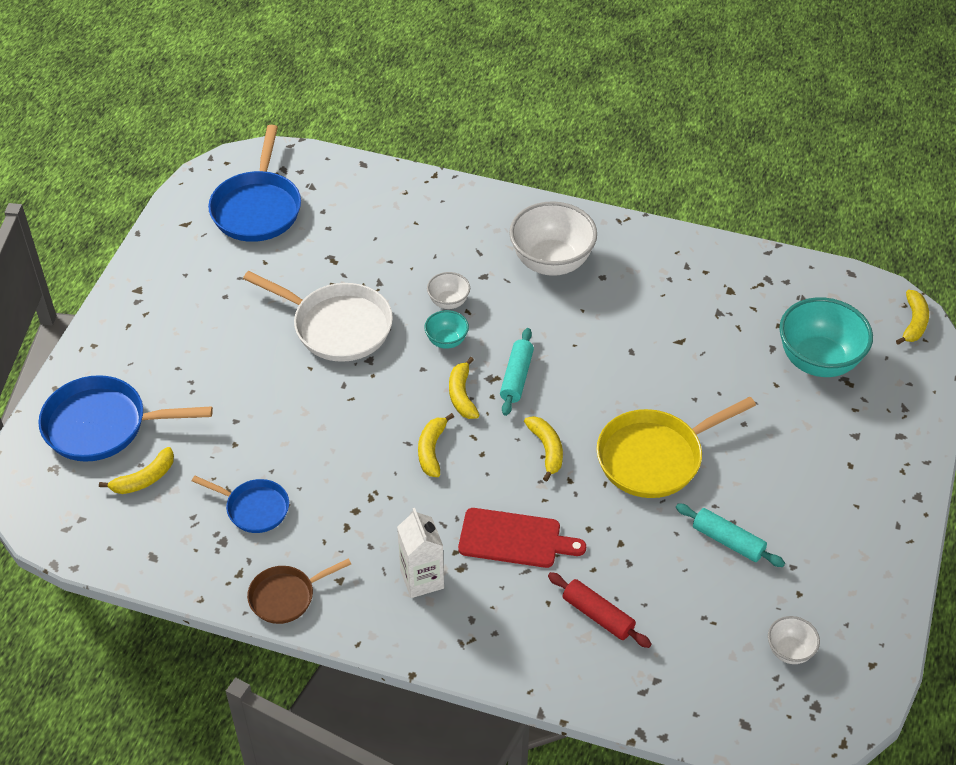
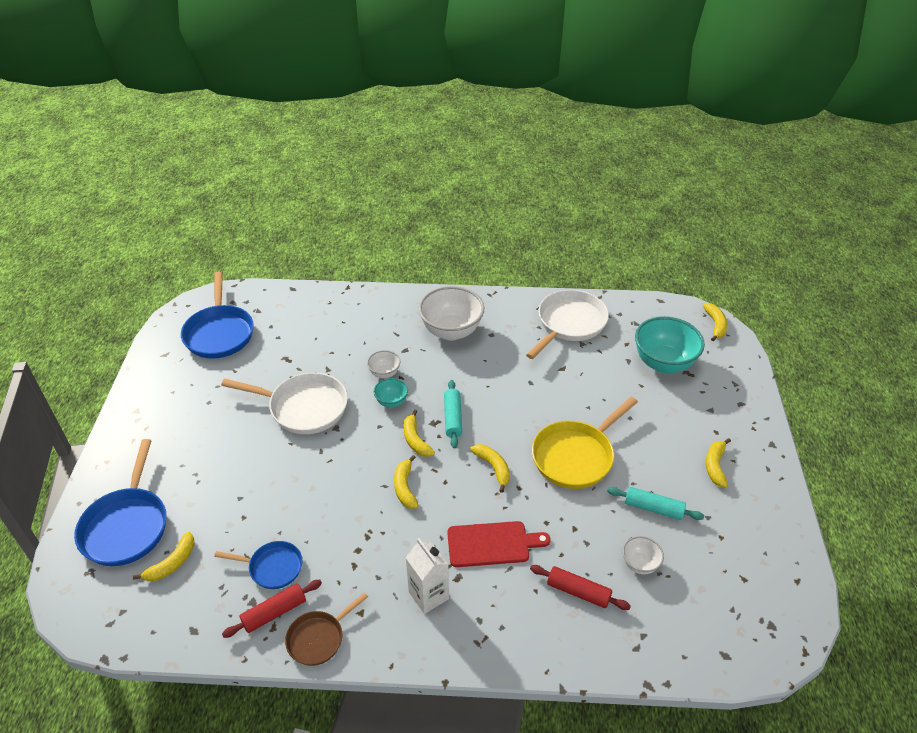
camera: 15 degrees left, 5 degrees down
(103, 425) = (127, 525): blue pan -> blue pan turned 75 degrees counterclockwise
(244, 558) = (274, 612): none -> red rolling pin
(712, 282) = (569, 324): none -> white pan
(789, 651) = (733, 585): white bowl -> white bowl (640, 564)
(830, 507) = (715, 466): none -> yellow banana

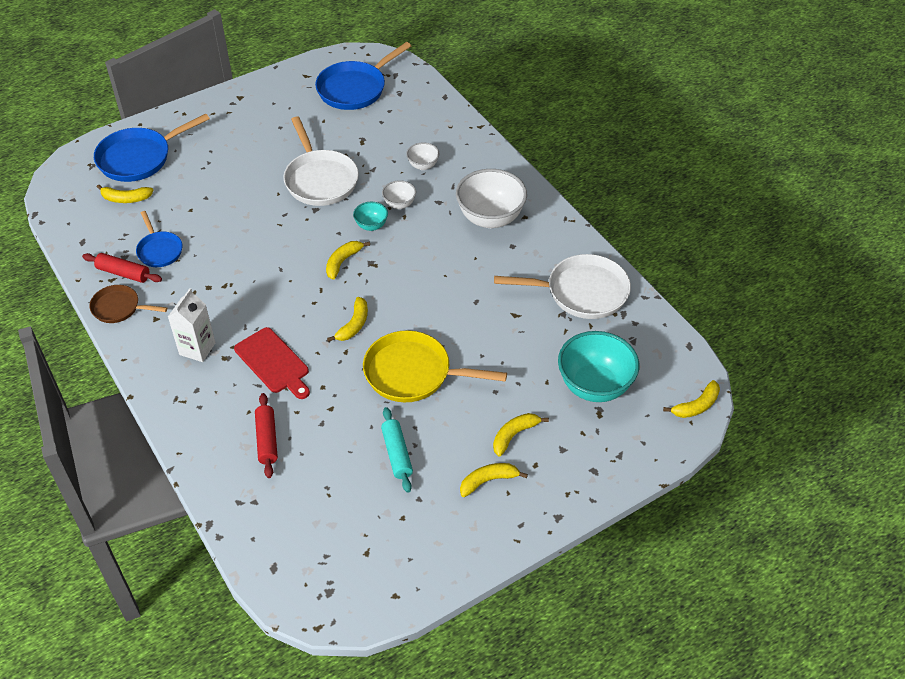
camera: 55 degrees right, 5 degrees up
(405, 487) = (288, 281): yellow banana -> yellow banana (514, 435)
(453, 418) = (387, 272): turquoise rolling pin -> none
(640, 564) = (326, 469): white bowl -> white bowl (423, 165)

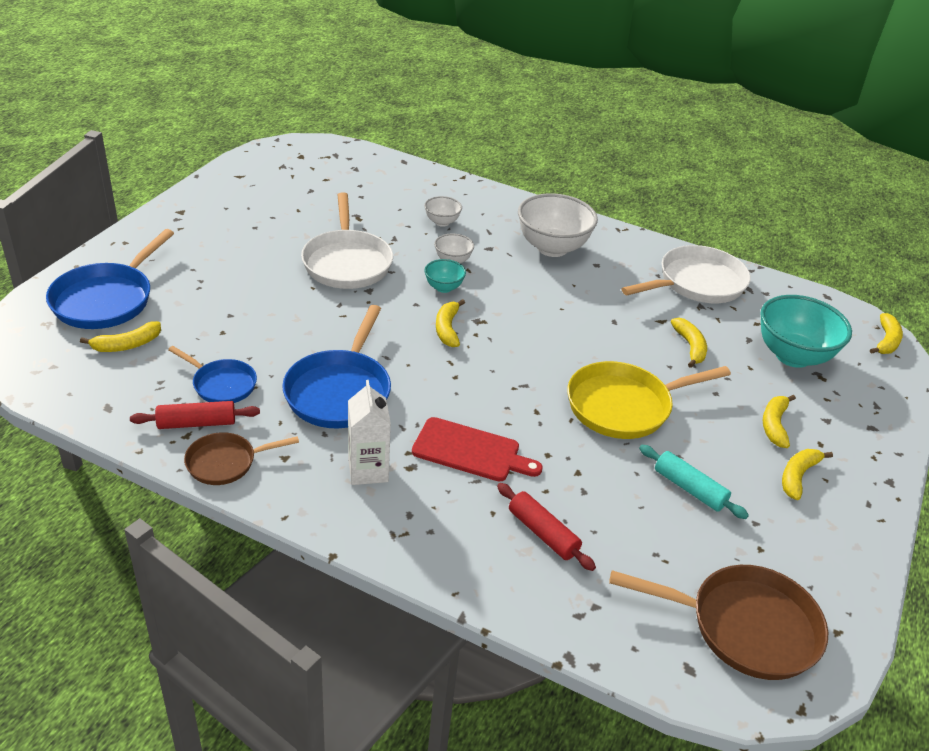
camera: 35 degrees left, 10 degrees down
(320, 179) = (347, 262): white pan -> white pan turned 45 degrees clockwise
(336, 561) = (744, 627): none -> brown pan
(353, 325) = (519, 383): yellow banana -> yellow banana (690, 347)
(355, 88) = (305, 175): blue pan -> blue pan (340, 391)

